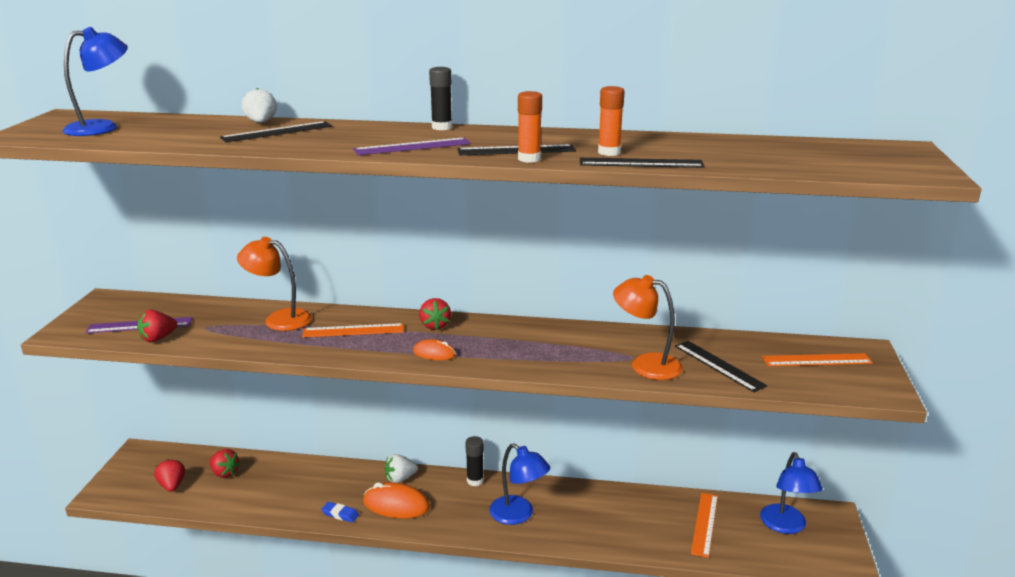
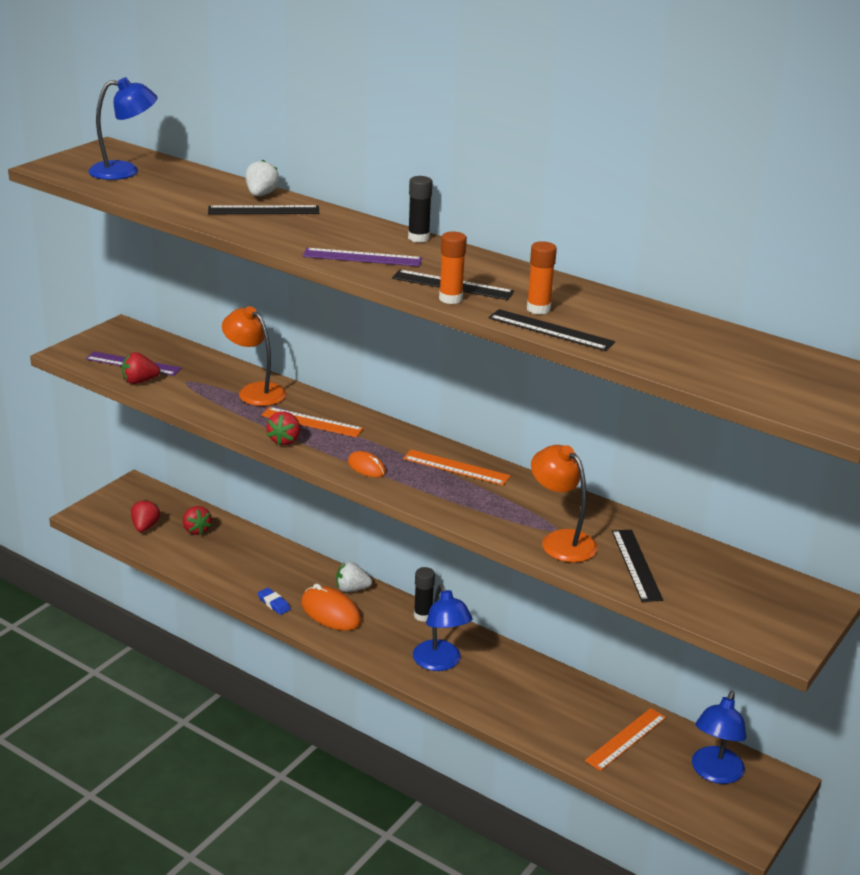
camera: 25 degrees right, 5 degrees up
(435, 325) = (392, 439): red strawberry -> red strawberry (285, 440)
(817, 360) = (751, 592): orange ruler -> orange ruler (456, 467)

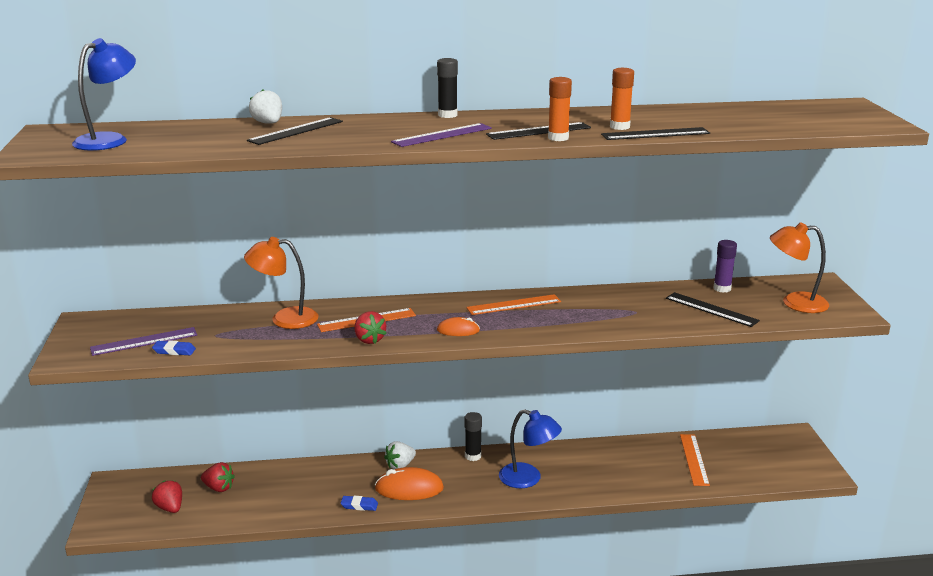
camera: 40 degrees left, 5 degrees down
(139, 381) = (174, 351): red strawberry -> blue eraser
(561, 540) = (650, 316): orange lamp -> orange lamp (795, 302)
(692, 551) = (722, 288): none -> purple glue stick
(714, 773) = (761, 450): blue lamp -> none

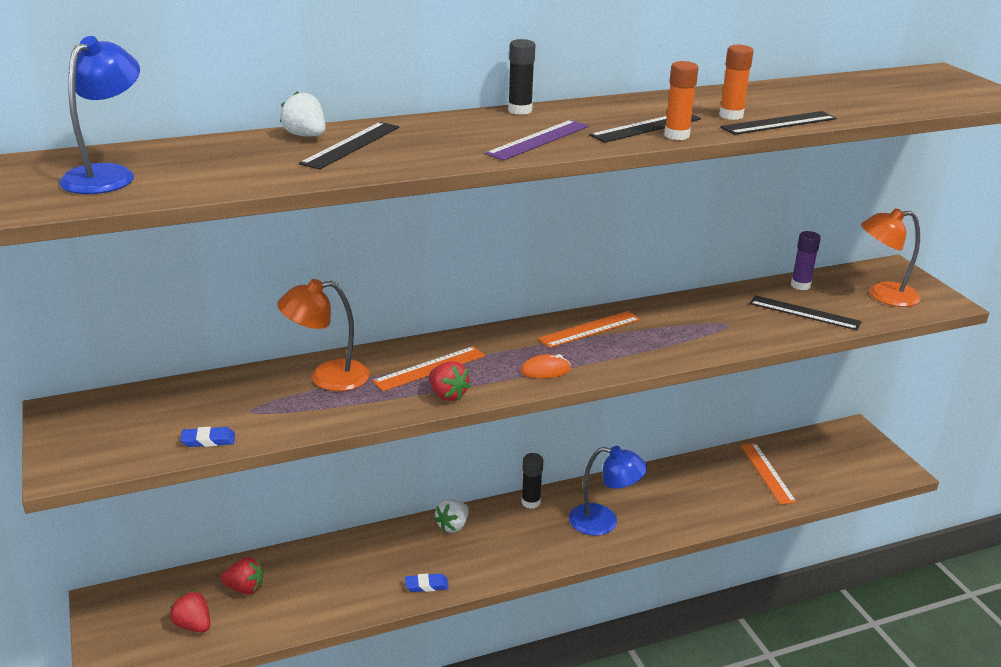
camera: 15 degrees left, 5 degrees up
(144, 341) = (160, 431): purple ruler -> none
(409, 488) = (475, 554): orange mouse -> none

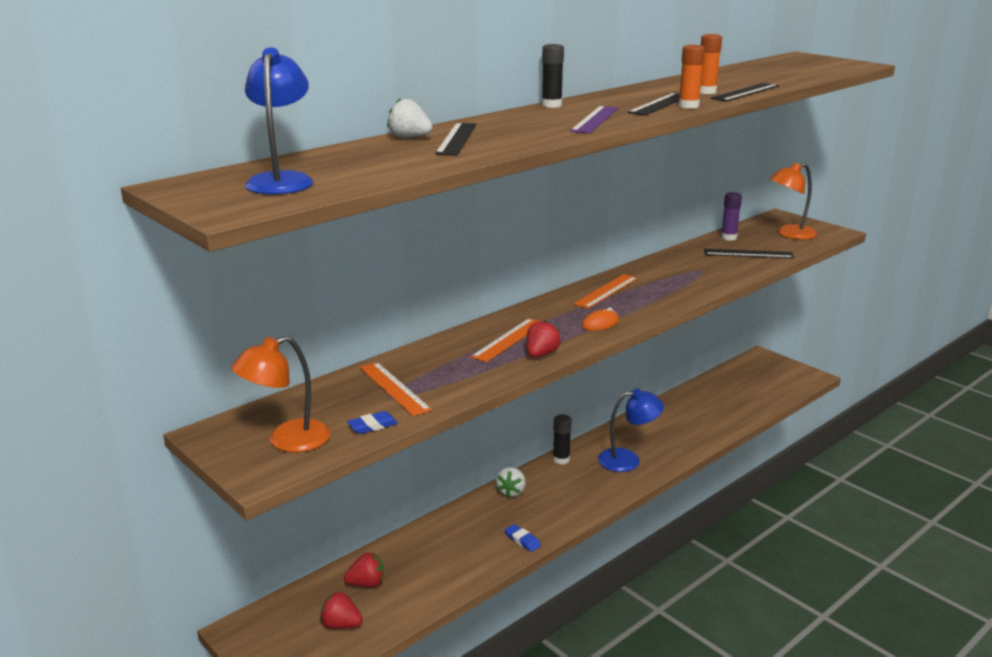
camera: 20 degrees left, 5 degrees down
(327, 377) = (430, 362): orange lamp -> orange lamp (287, 441)
(426, 585) = (522, 540): blue eraser -> blue eraser turned 75 degrees clockwise
(447, 395) = (541, 354): red strawberry -> red strawberry turned 90 degrees counterclockwise
(767, 473) = (722, 398): orange ruler -> orange ruler (394, 388)

